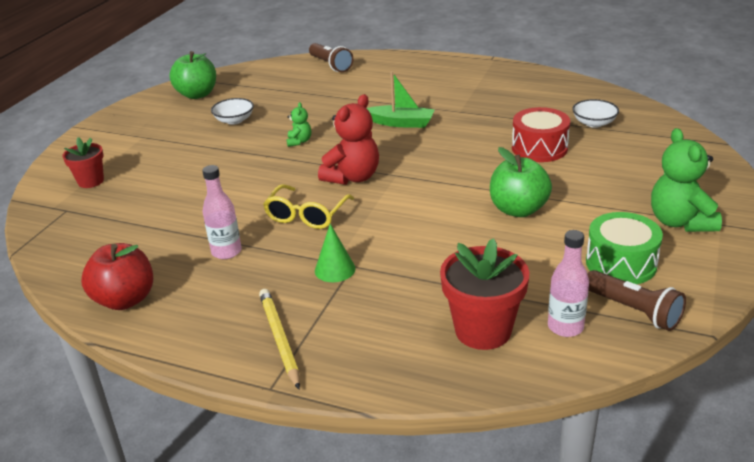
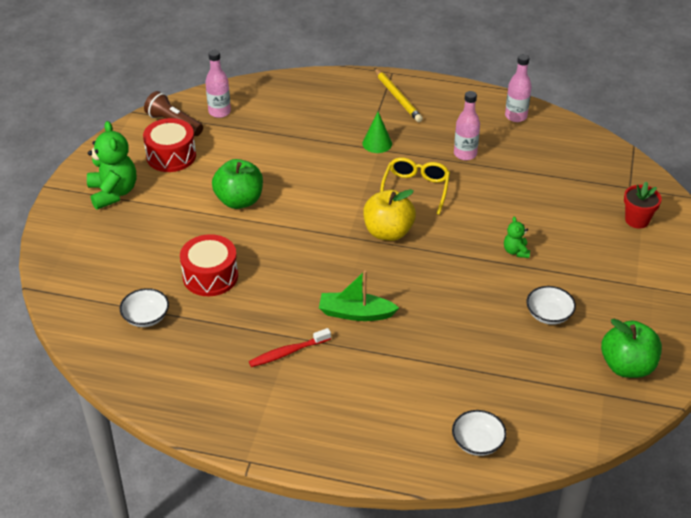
camera: 170 degrees right, 10 degrees up
(125, 299) = (516, 116): red apple -> pink bottle
(299, 141) = (458, 280): green teddy bear -> green teddy bear (516, 251)
(331, 65) = (477, 442): brown flashlight -> white bowl
(352, 177) = (388, 232): red teddy bear -> yellow apple
(463, 103) = (287, 352): none -> red toothbrush
(483, 330) = (271, 108): red flower pot -> none
(621, 263) = (171, 156): green drum -> red drum

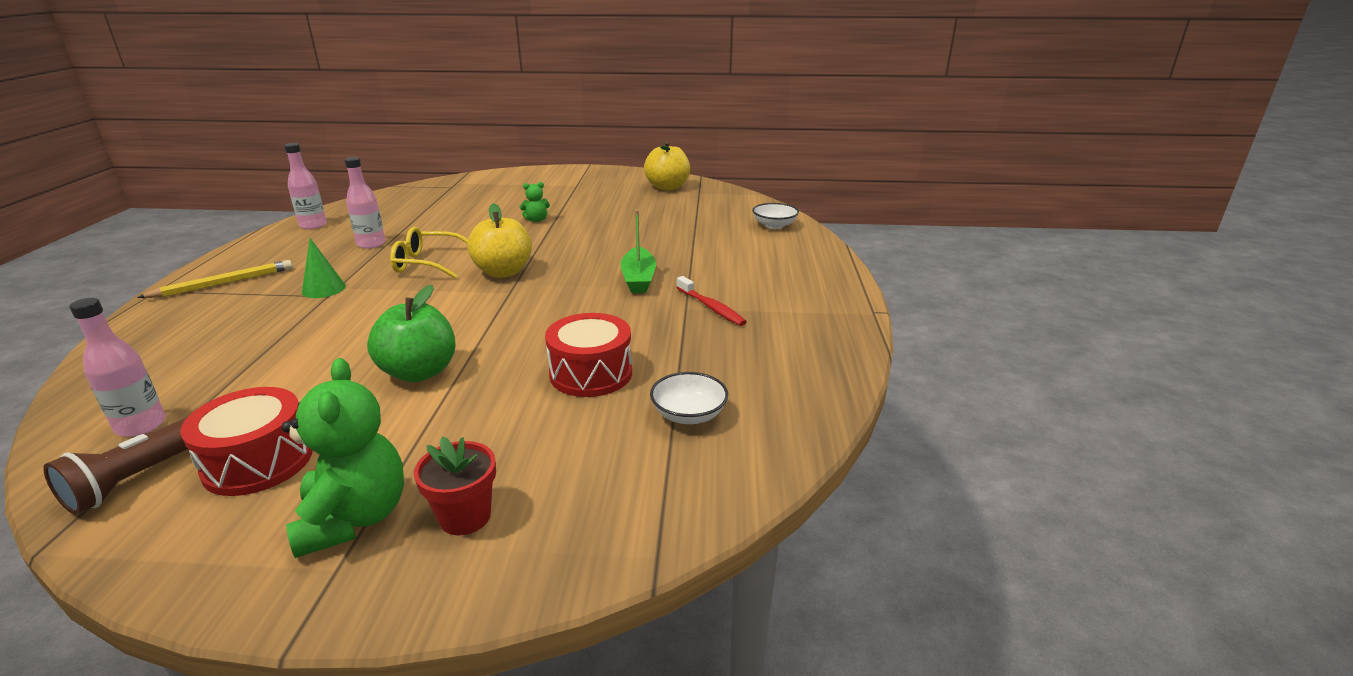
camera: 100 degrees left, 15 degrees down
(113, 193) = (354, 518): green teddy bear -> green teddy bear turned 105 degrees clockwise
(549, 314) = (618, 208): white bowl -> none
(627, 366) = (667, 187): green apple -> yellow apple
(637, 220) = (496, 185): red flower pot -> red flower pot (465, 517)

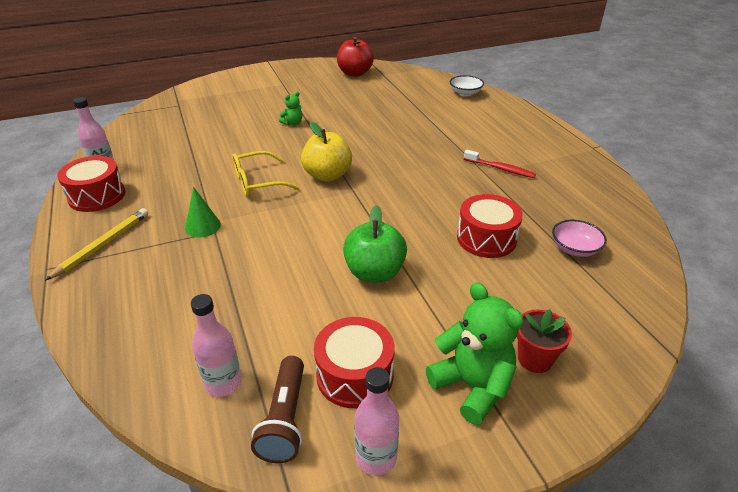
camera: 25 degrees left, 10 degrees up
(276, 245) = (97, 196): none -> red drum
(371, 244) = (185, 175): pink bottle -> pink bottle (376, 457)
(638, 279) = (429, 158): green boat -> none
(667, 187) = (355, 73): yellow apple -> red apple
(688, 414) = (575, 249): white bowl -> pink bowl

